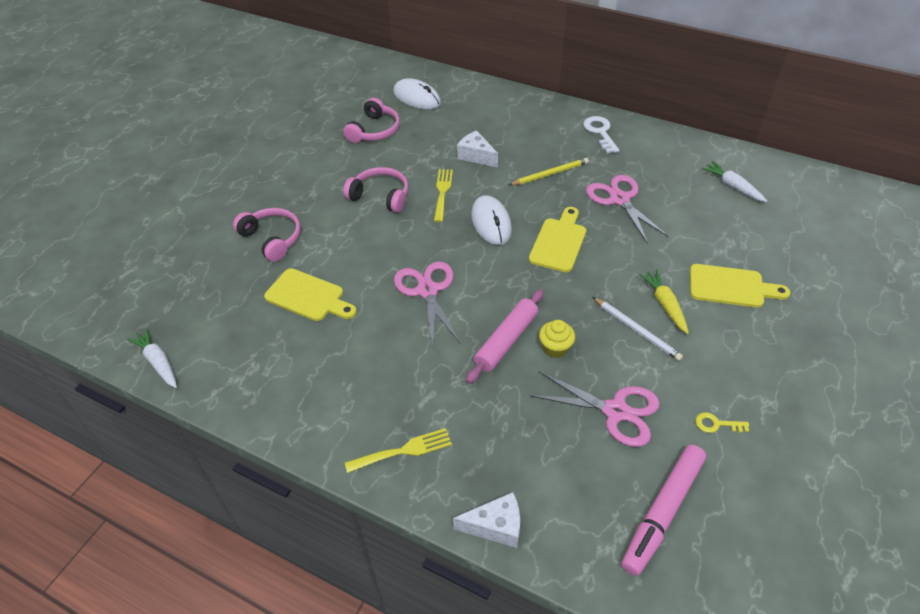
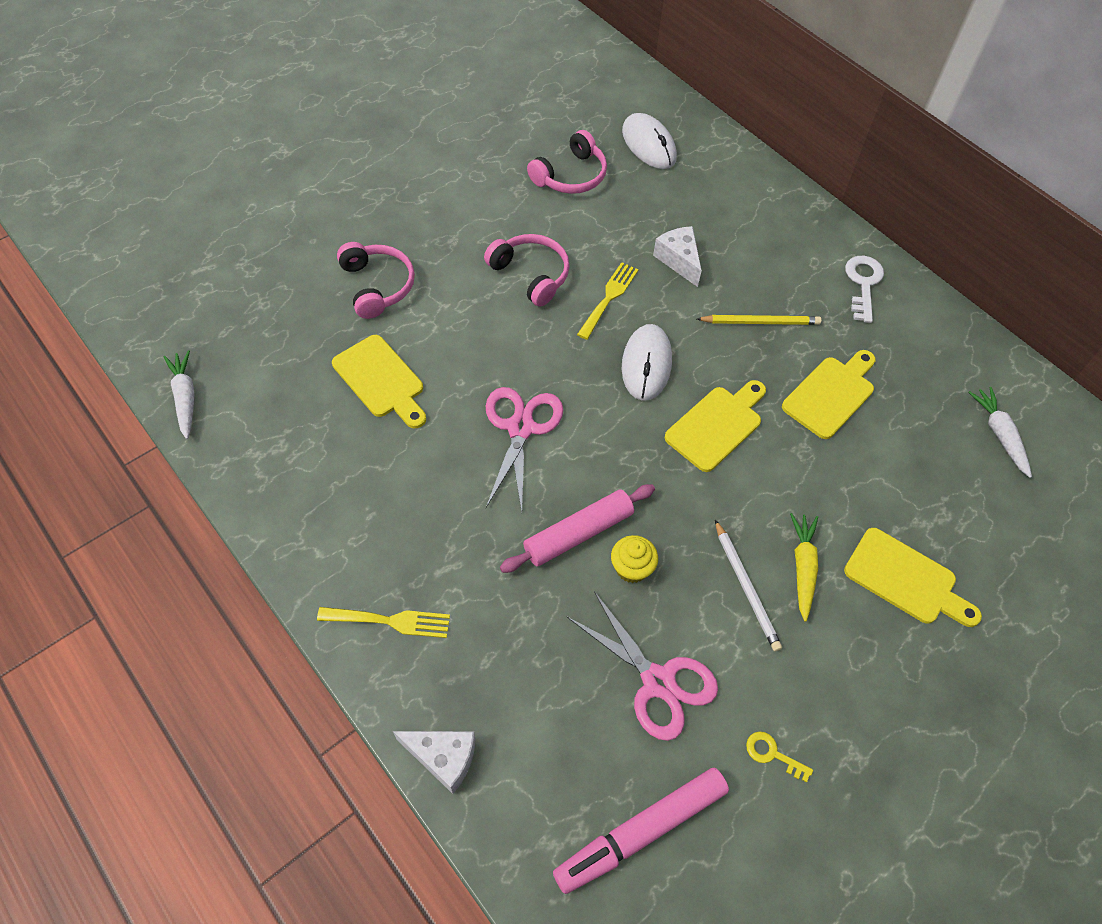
camera: 20 degrees right, 10 degrees up
(619, 199) = (831, 394): pink scissors -> yellow cutting board

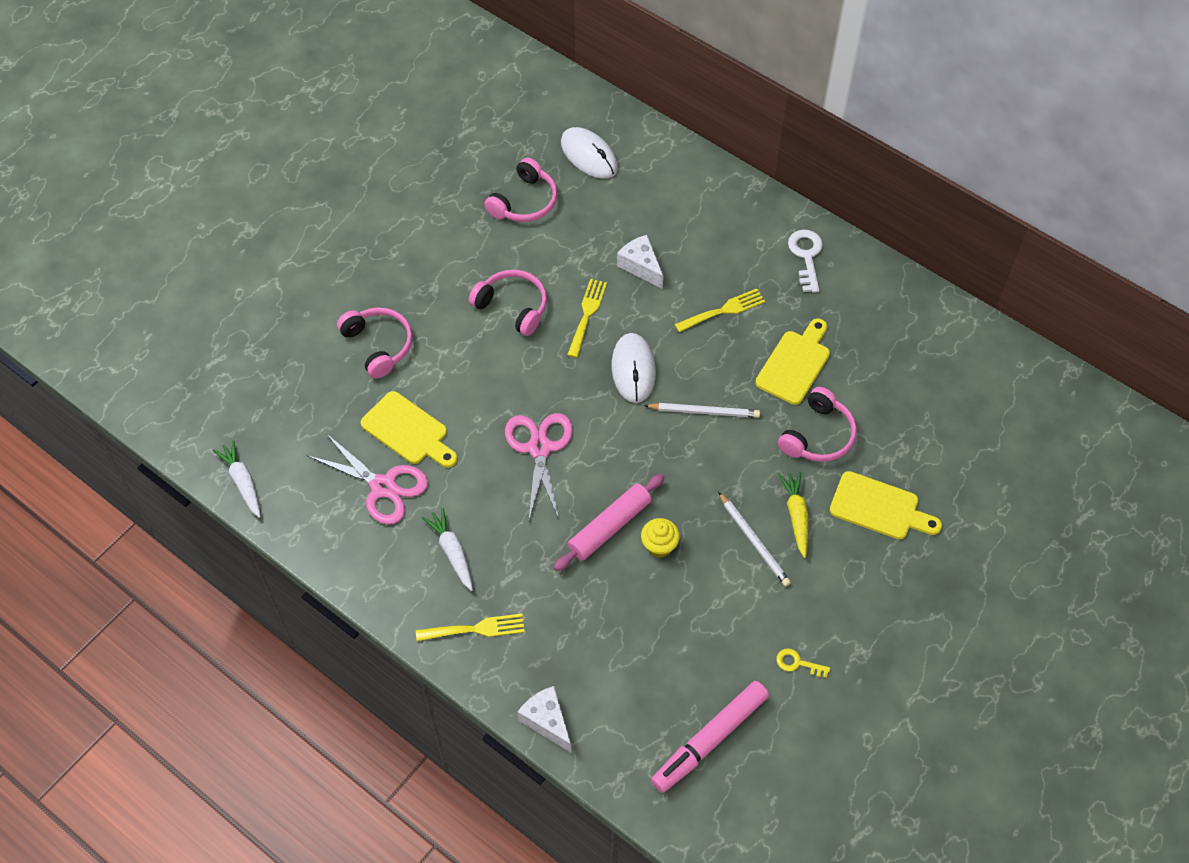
camera: 10 degrees left, 0 degrees up
(443, 758) = (547, 721): white cheese -> white cheese turned 135 degrees counterclockwise
(658, 682) = (699, 629): pink scissors -> pink scissors (383, 487)
(717, 425) = (704, 411): yellow cutting board -> white pencil
(760, 322) = (723, 310): yellow pencil -> yellow fork
(844, 479) = (818, 435): none -> pink headphones
(999, 434) = (939, 370): white carrot -> white carrot (452, 552)

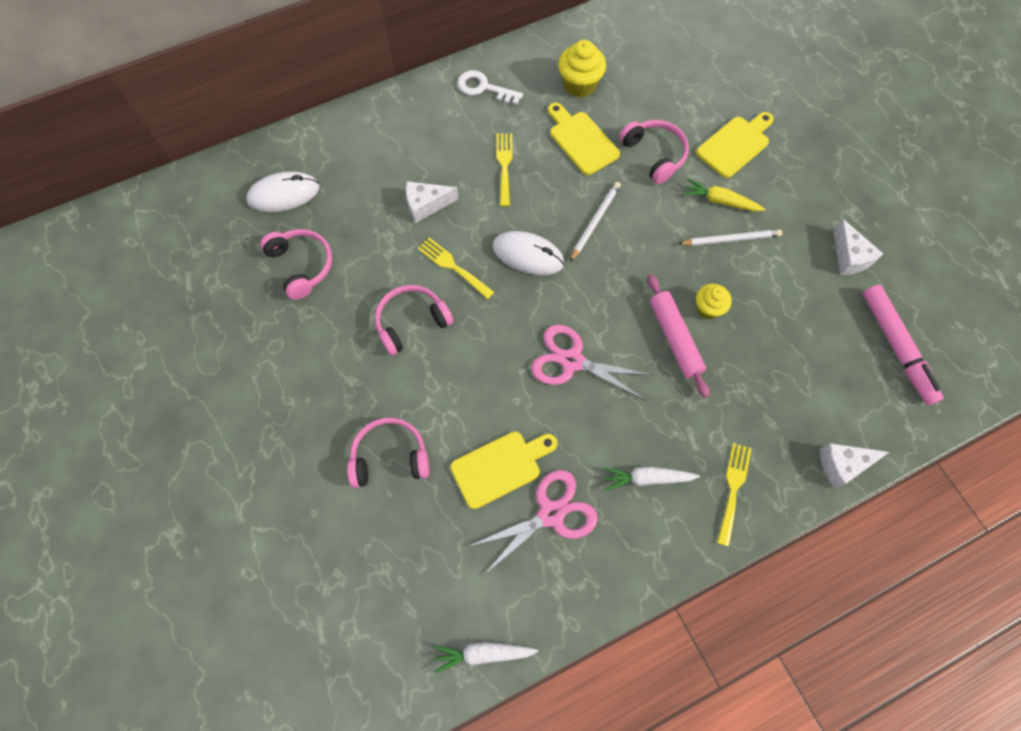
camera: 65 degrees left, 10 degrees up
(798, 663) = (849, 257): yellow key -> white cheese
(865, 336) = (579, 85): none -> yellow cupcake

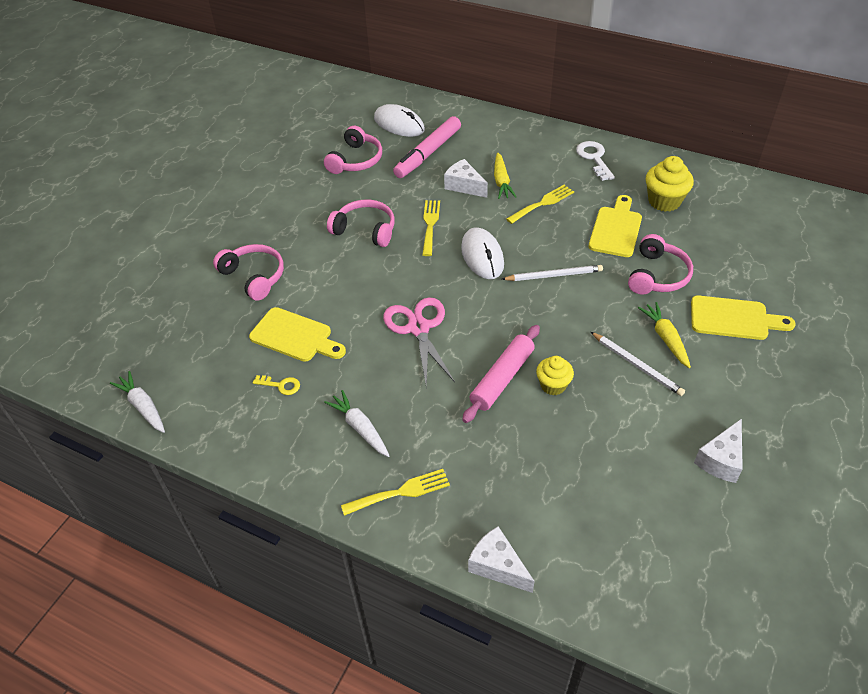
camera: 55 degrees right, 20 degrees down
(448, 173) = (501, 181): none -> yellow carrot
(551, 514) = (281, 385): pink scissors -> yellow key
(896, 347) = (667, 549): pink marker -> pink marker (428, 153)

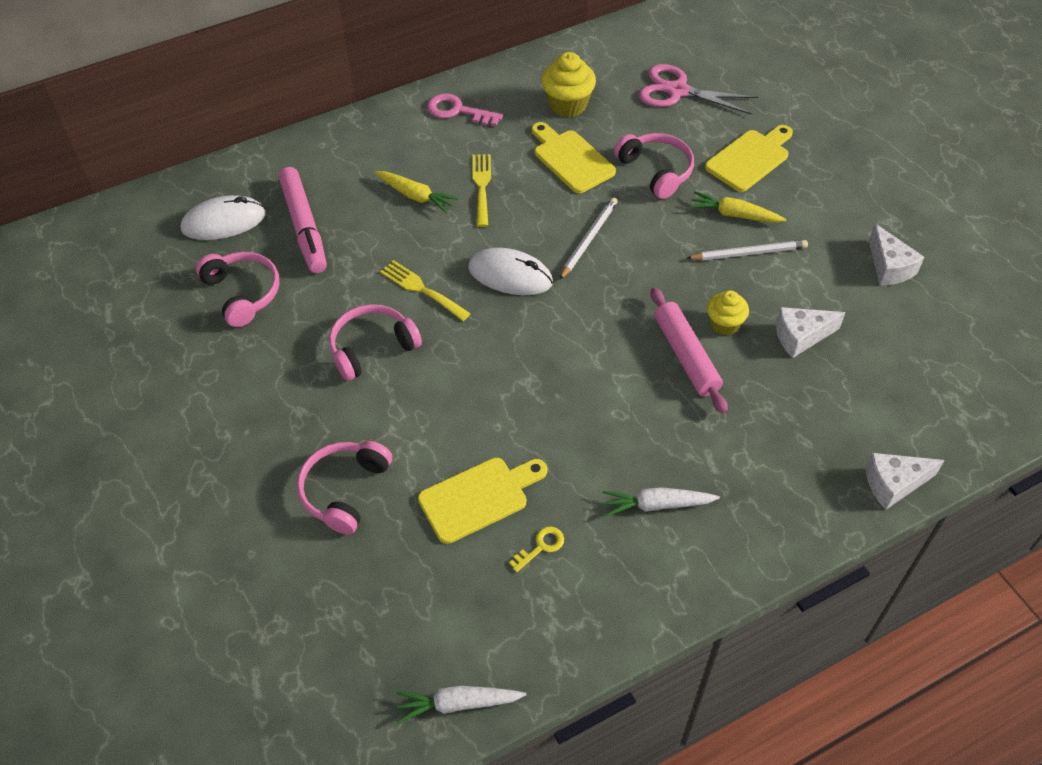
camera: 55 degrees left, 5 degrees up
(254, 277) = (344, 490): pink headphones -> pink headphones turned 60 degrees counterclockwise
(400, 492) = (762, 513): yellow fork -> none
(418, 328) = (564, 383): pink scissors -> pink scissors (677, 91)
(464, 186) = (390, 228): white cheese -> white cheese (801, 337)
(594, 158) = (457, 111): white key -> pink key

